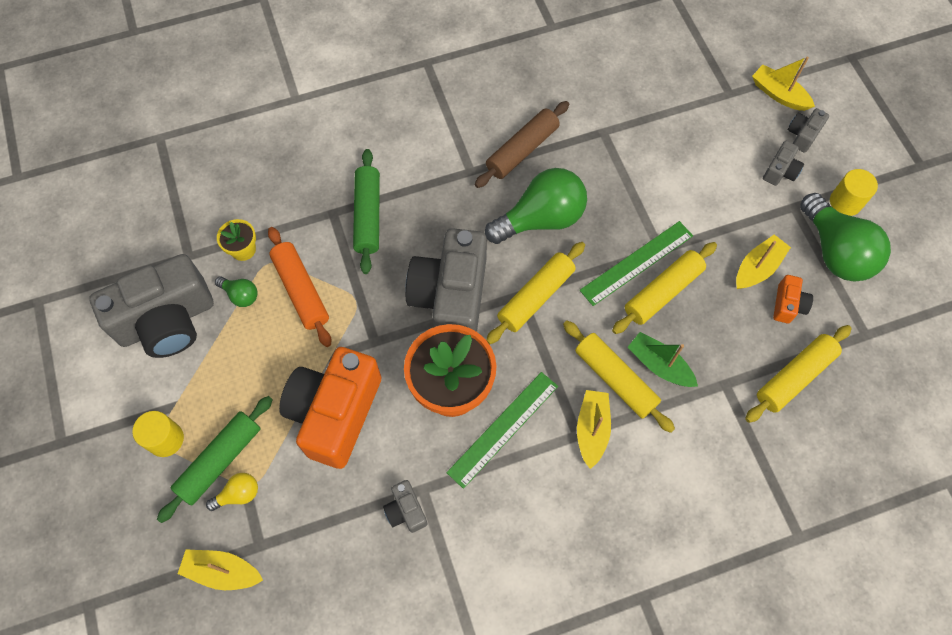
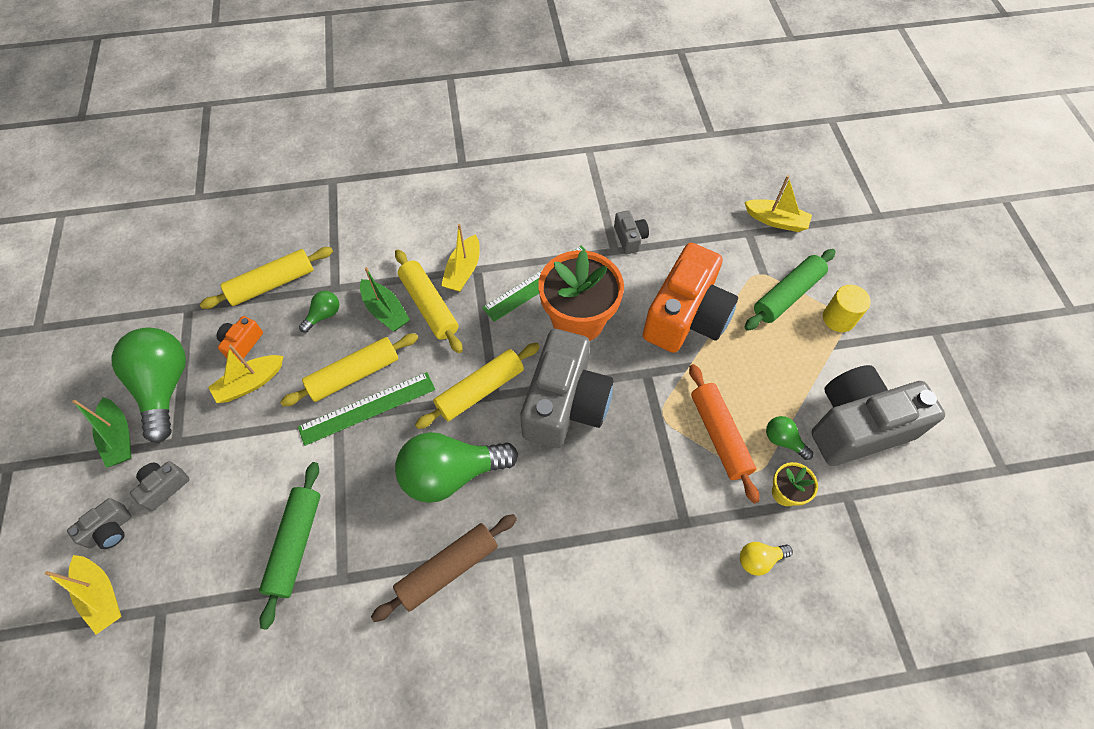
camera: 170 degrees left, 5 degrees down
(238, 494) = (768, 268): yellow light bulb -> yellow light bulb (759, 559)
(368, 215) = (644, 511): green rolling pin -> green rolling pin (295, 544)
(721, 349) = (324, 315): none -> green light bulb
(845, 202) = (119, 437): yellow cylinder -> green boat

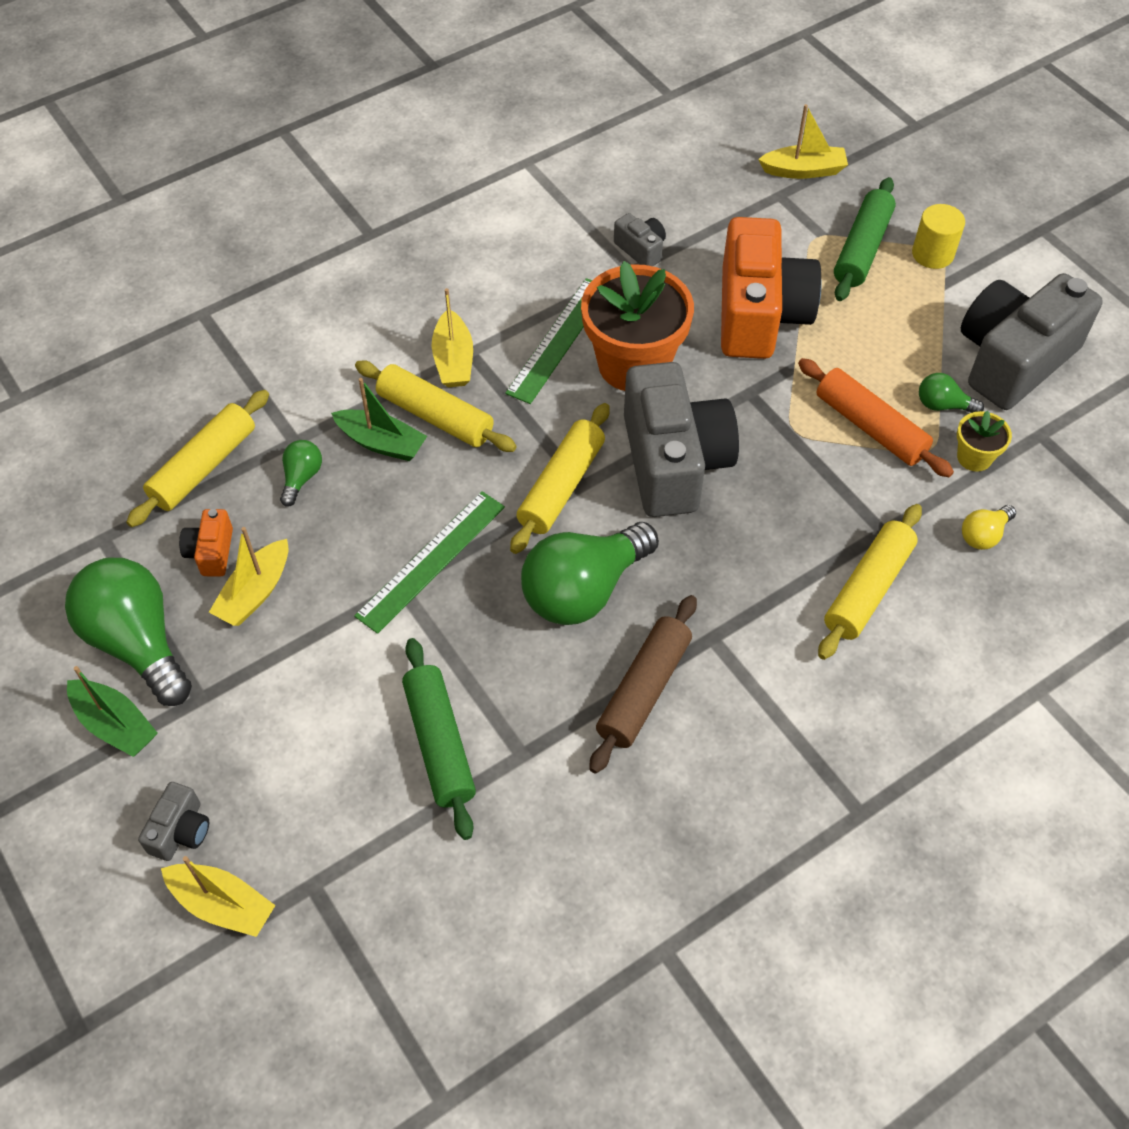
camera: 25 degrees left, 5 degrees down
(164, 487) = (220, 753): grey camera -> none
(354, 375) = (389, 530): yellow rolling pin -> yellow rolling pin (868, 589)

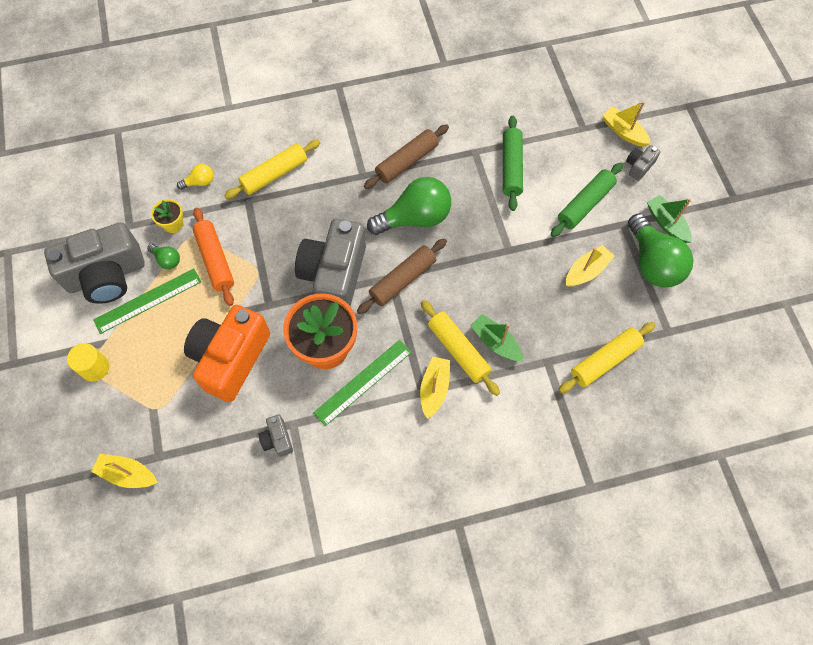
camera: 160 degrees left, 10 degrees up
(211, 552) = (607, 302): orange camera -> none
(301, 478) = (548, 334): green light bulb -> none
(431, 560) = (488, 259): green ruler -> green ruler (148, 301)
(561, 486) = (402, 280): yellow rolling pin -> brown rolling pin
(862, 249) = (135, 388): green rolling pin -> green rolling pin (585, 204)

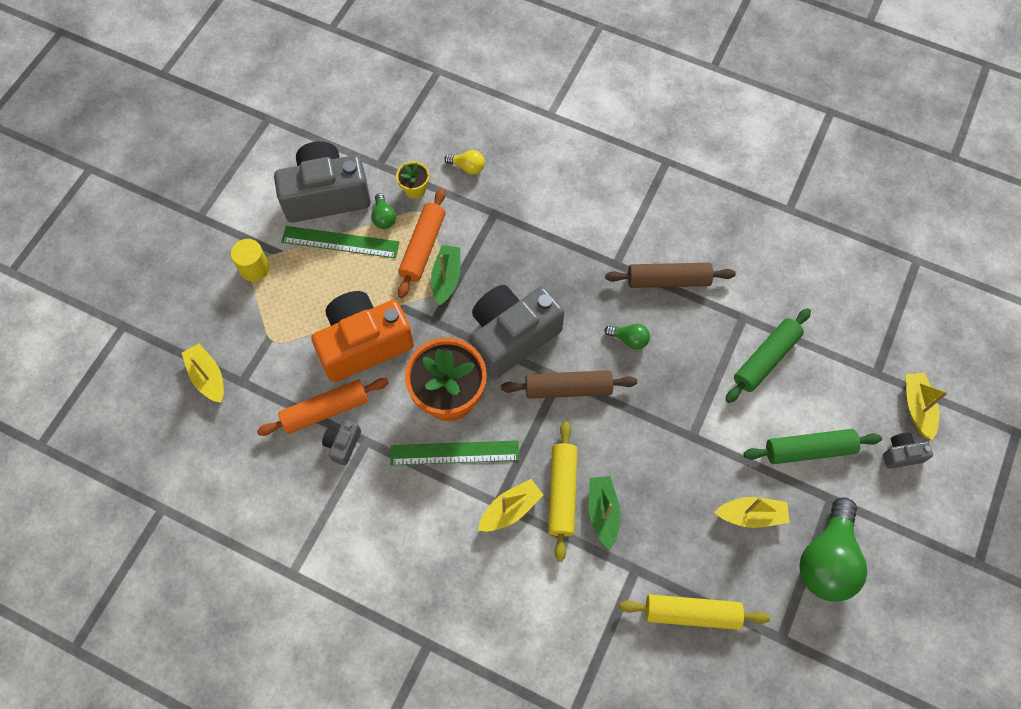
camera: 40 degrees right, 0 degrees up
(106, 275) = (326, 195): grey camera -> grey camera turned 150 degrees clockwise
(243, 426) = (325, 410): none -> orange rolling pin
(274, 174) = (537, 206): yellow rolling pin -> none
(415, 218) = (629, 339): green light bulb -> green light bulb, size x0.45
(666, 223) = (878, 533): green boat -> green boat (446, 278)

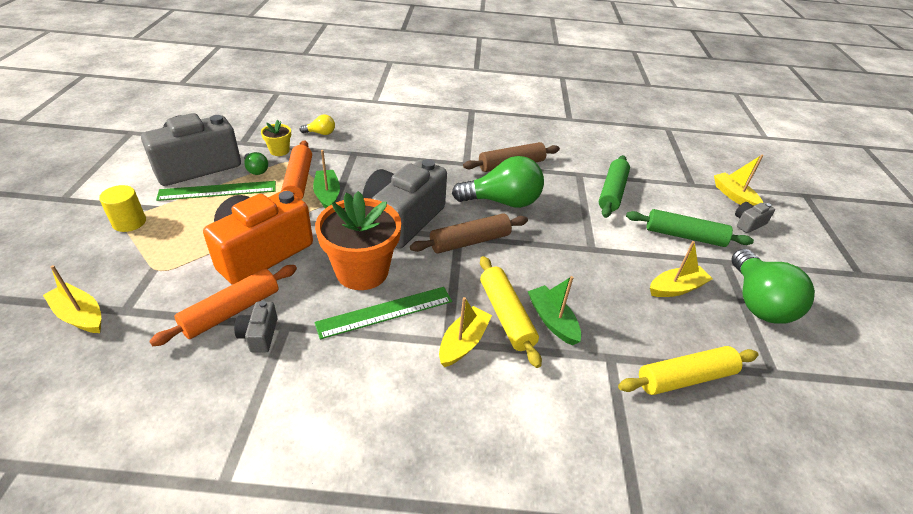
camera: 25 degrees left, 25 degrees down
(629, 339) = (502, 202): green light bulb -> green light bulb, size x2.20
(809, 450) = (684, 236): green rolling pin -> green rolling pin turned 45 degrees clockwise

